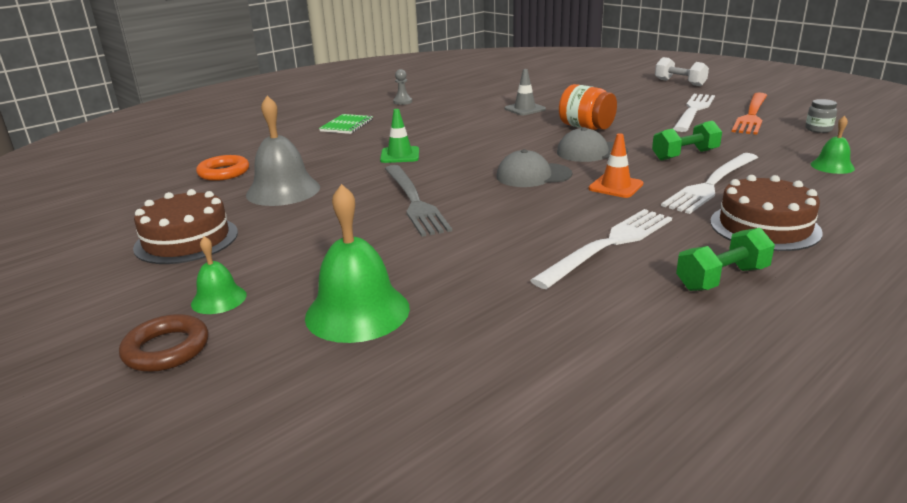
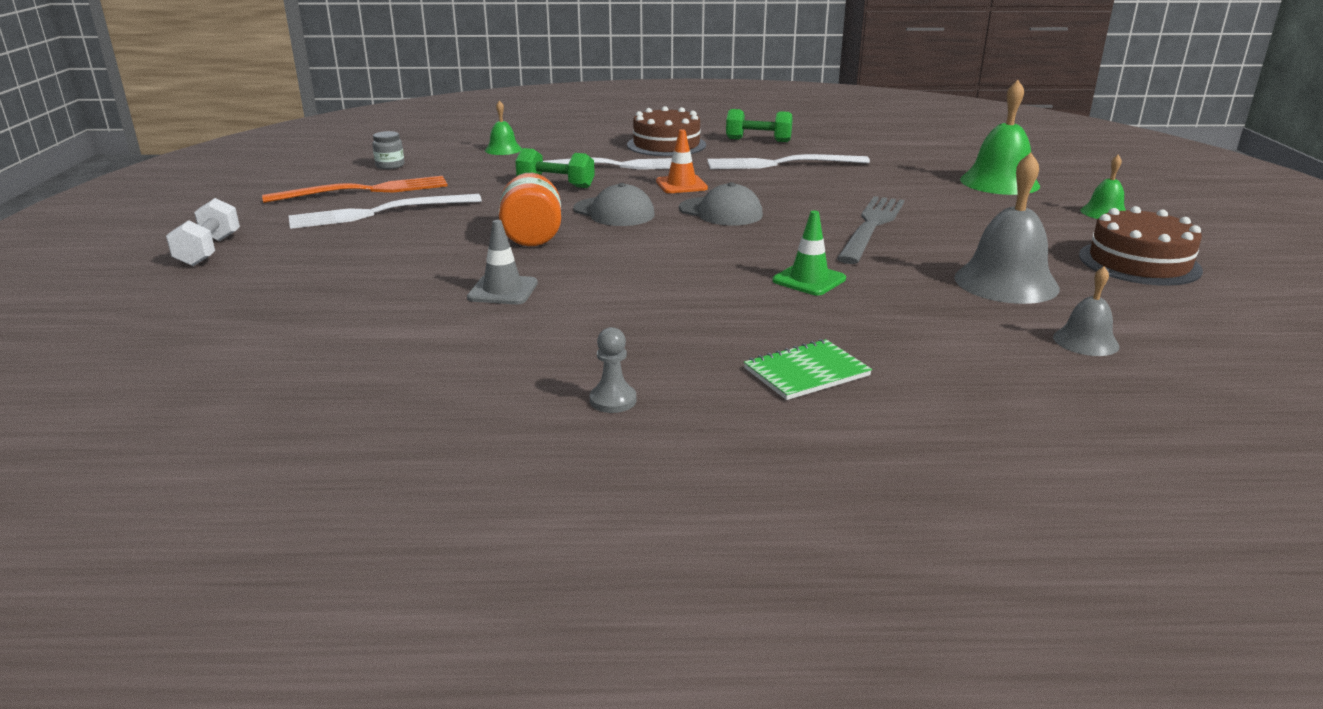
camera: 140 degrees left, 0 degrees up
(166, 349) = (1145, 200): brown ring -> none
(224, 172) = (1085, 341): orange ring -> grey bell

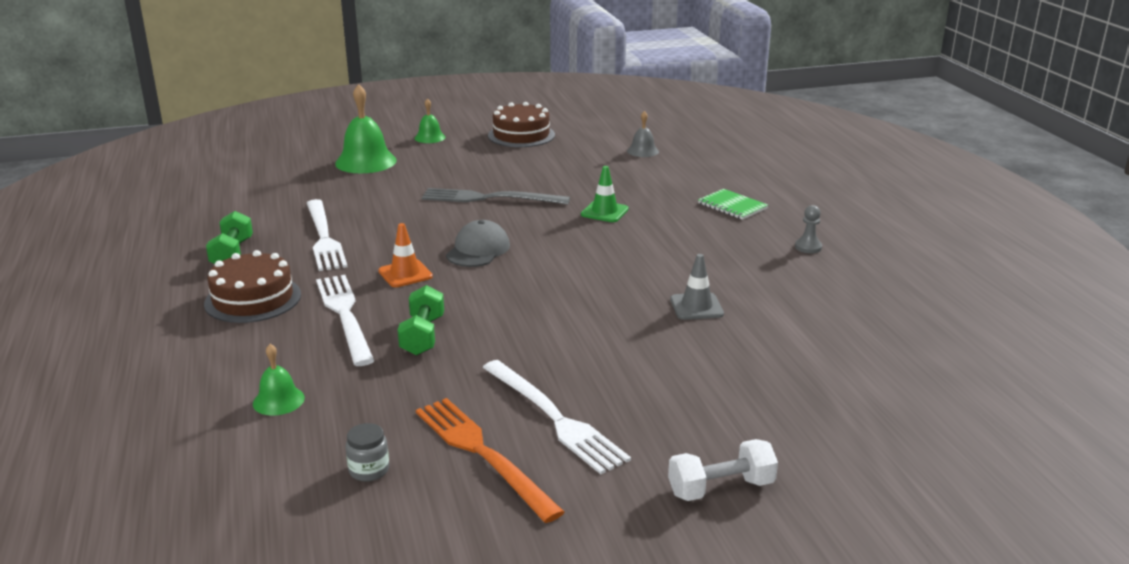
camera: 105 degrees left, 0 degrees up
(532, 236) = (578, 318): orange jar -> none
(614, 212) = (498, 293): grey cap -> none
(1006, 282) = (573, 164): grey bell -> none

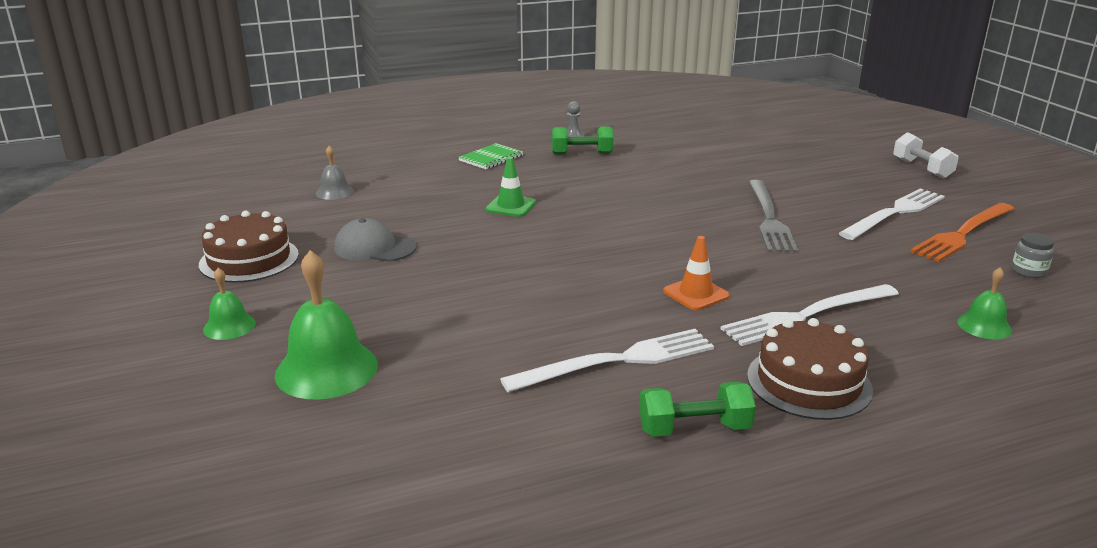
camera: 95 degrees left, 0 degrees up
(422, 336) = (817, 271): green dumbbell -> green dumbbell (582, 154)
(478, 250) = (622, 260): grey cap -> grey cap (374, 248)
(490, 198) = (476, 264): grey fork -> grey fork (769, 218)
(696, 307) = (695, 172): grey traffic cone -> none

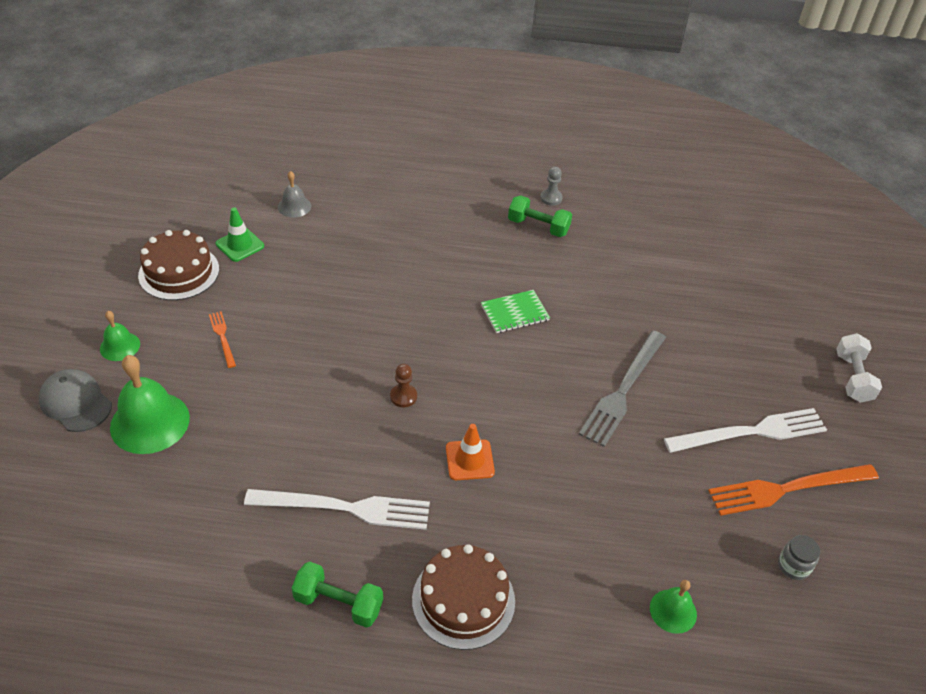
camera: 25 degrees right, 20 degrees up
(348, 288) = (222, 337): none -> orange fork
(374, 248) = (274, 294): grey cap -> grey cap (76, 402)
(491, 158) = (453, 204): green notebook -> green notebook (515, 313)
(511, 206) = (416, 281): green traffic cone -> green traffic cone (240, 245)
(584, 274) = (403, 396): none -> brown pawn
(807, 316) = (534, 527): white fork -> none

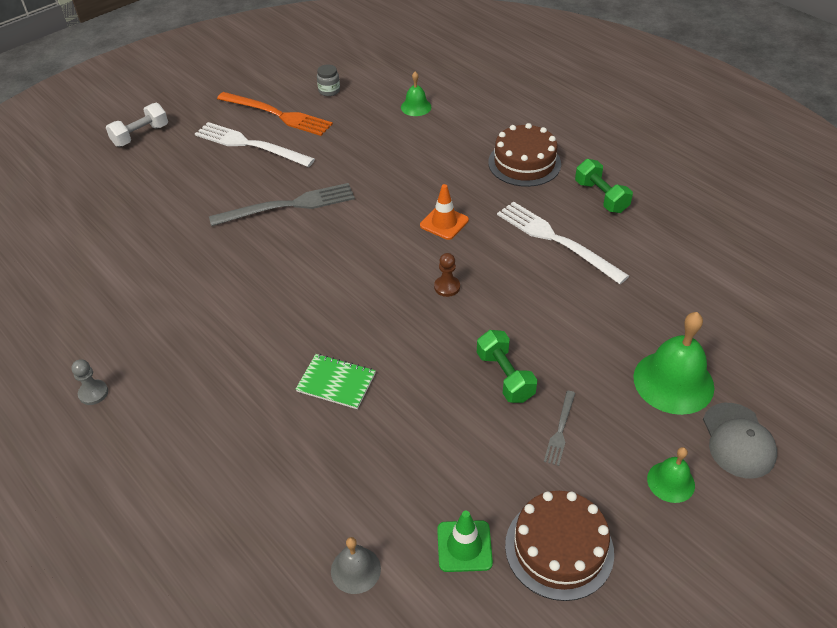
camera: 135 degrees left, 0 degrees up
(222, 337) = (560, 430): orange fork -> grey fork
(515, 313) = (285, 300): green notebook -> green notebook (336, 382)
(538, 227) = (152, 368): green dumbbell -> green dumbbell (505, 376)

